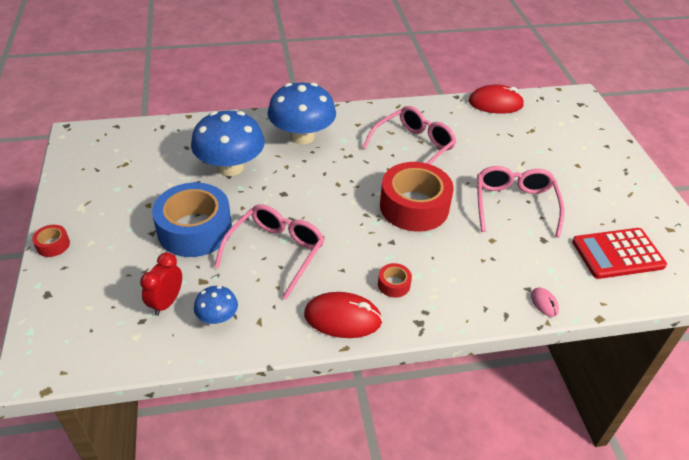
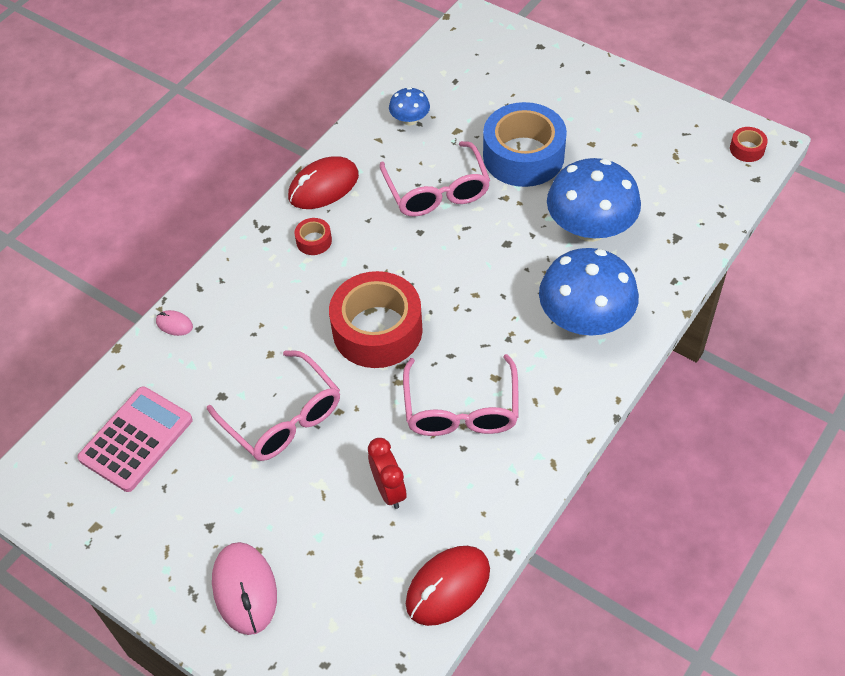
camera: 140 degrees right, 10 degrees up
(53, 245) = (597, 68): red tape -> red tape (747, 149)
(166, 302) = (458, 101): red clock -> red clock (389, 490)
(596, 156) = (245, 589): none -> pink mouse
(617, 254) = (136, 439): red calculator -> pink calculator

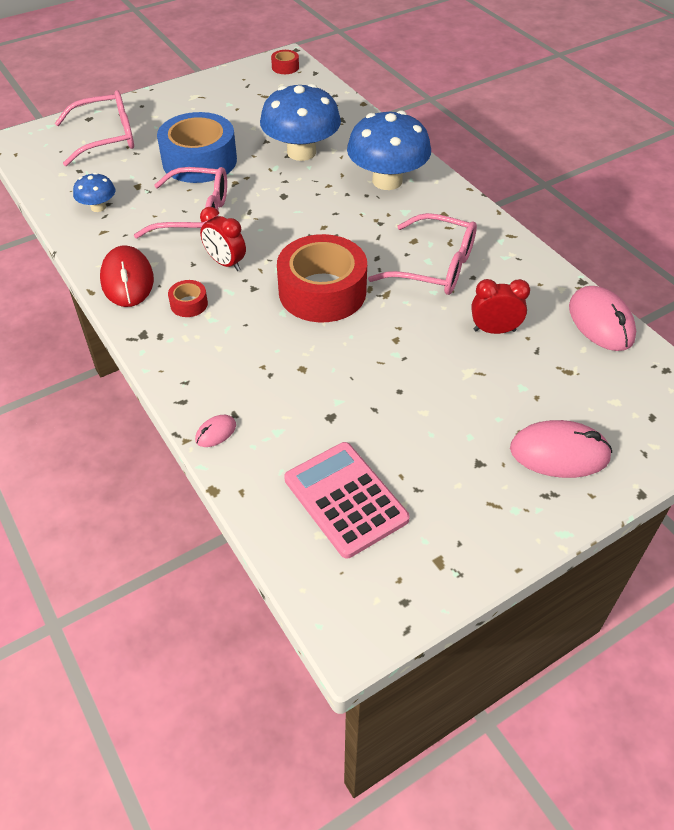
camera: 70 degrees left, 5 degrees down
(282, 417) = (381, 378): pink glasses -> pink glasses (106, 138)
(380, 242) = (225, 263): none -> red clock
(448, 587) = (601, 322): red mouse -> pink mouse

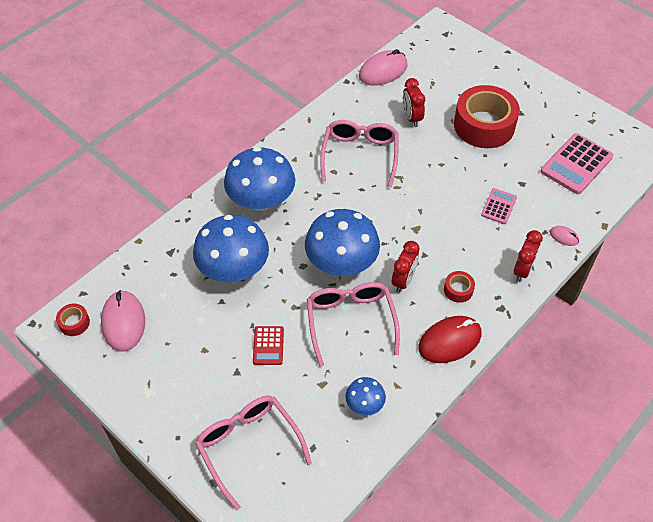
camera: 105 degrees left, 5 degrees up
(185, 370) = (522, 270): none -> red clock
(199, 161) = (268, 346): blue tape -> red calculator
(273, 222) = (341, 263): none -> blue mushroom
(298, 378) = (499, 206): none -> pink calculator
(322, 292) = (411, 212): red tape -> red tape (484, 125)
(559, 453) = (497, 82): pink mouse -> pink mouse (123, 322)

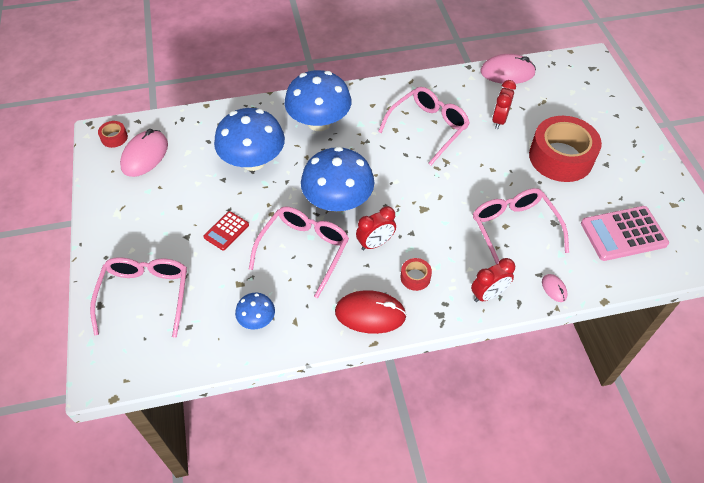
camera: 35 degrees right, 0 degrees up
(499, 206) = (514, 230): pink calculator -> pink glasses

